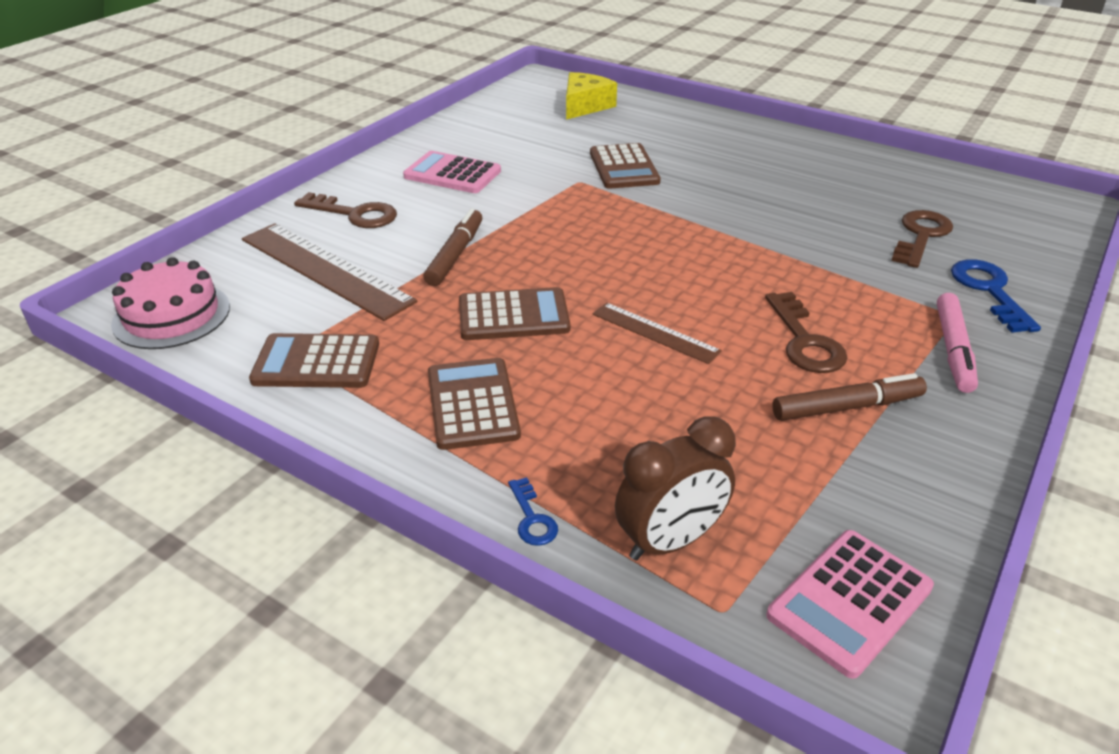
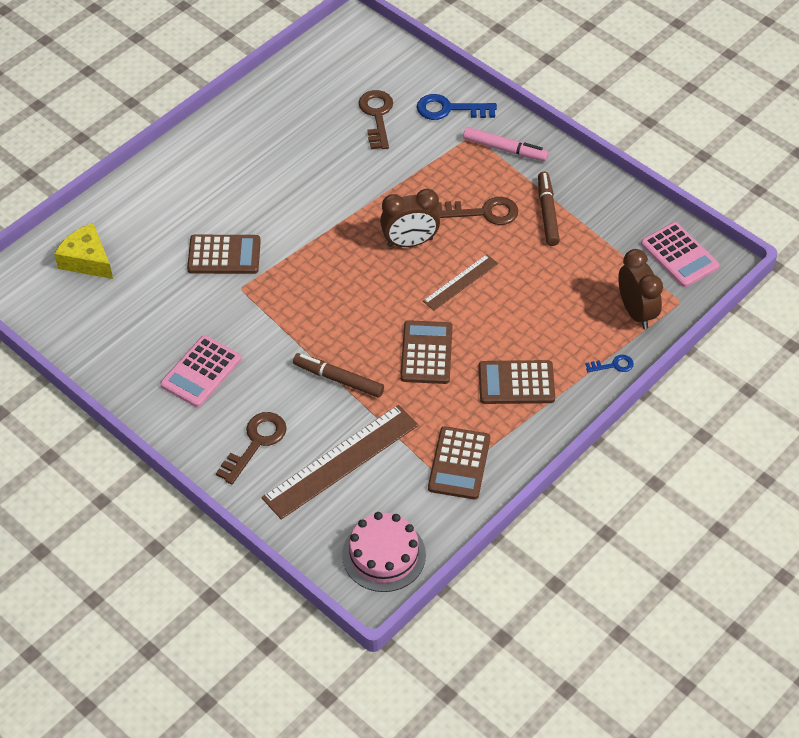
camera: 80 degrees left, 15 degrees up
(709, 283) = (410, 242): none -> brown clock
(921, 236) = (377, 116): brown key -> brown key turned 45 degrees clockwise

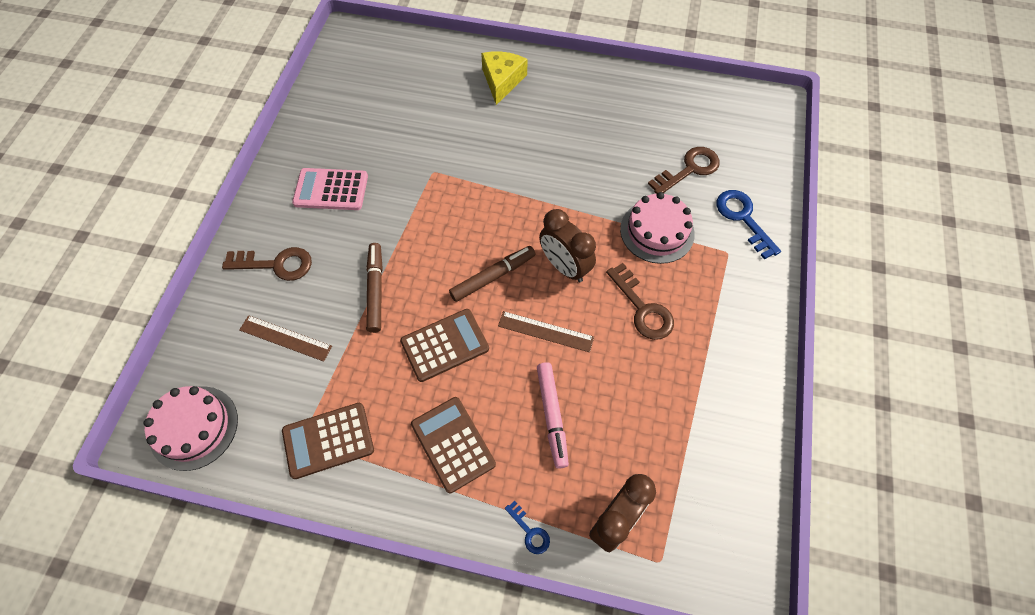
camera: 60 degrees right, 10 degrees up
(87, 260) = (400, 66): yellow cheese -> yellow cheese (502, 81)
(224, 255) = (460, 144): brown calculator -> none
(340, 461) = (285, 338): brown ruler -> brown ruler, size x0.55
(421, 167) = (657, 231): none -> pink cake
(505, 149) = (733, 287): pink marker -> pink marker (552, 416)
(547, 213) = (683, 365): brown marker -> brown marker (493, 277)
(679, 255) = (724, 528): pink calculator -> none

